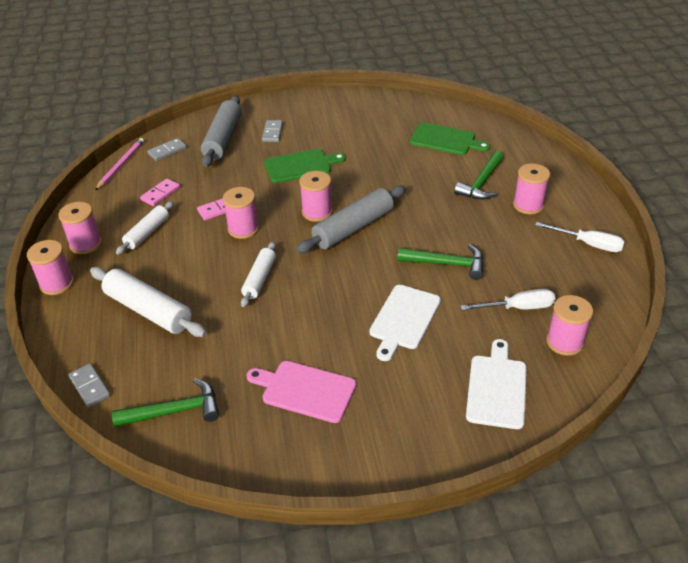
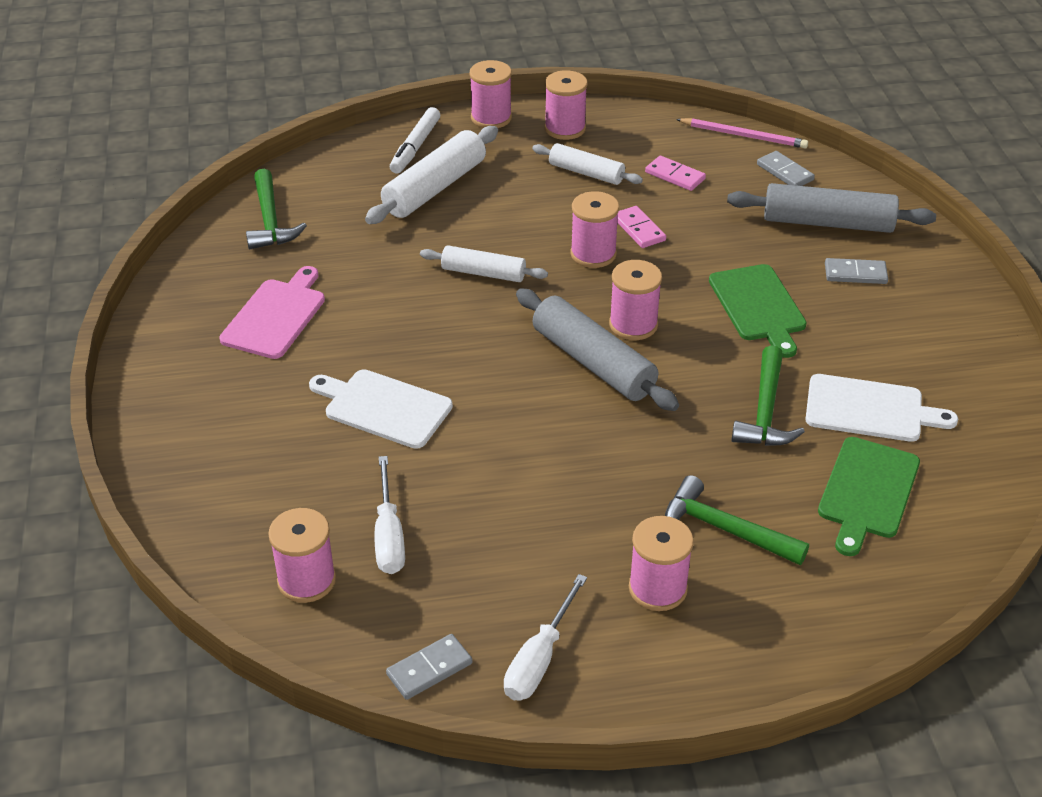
camera: 90 degrees right, 0 degrees up
(86, 326) = (415, 147): none -> white marker
(89, 387) = (320, 161): grey domino -> grey domino (429, 669)
(447, 264) = (499, 463): green hammer -> green hammer (765, 411)
(496, 388) = (236, 491): white cutting board -> white cutting board (869, 409)

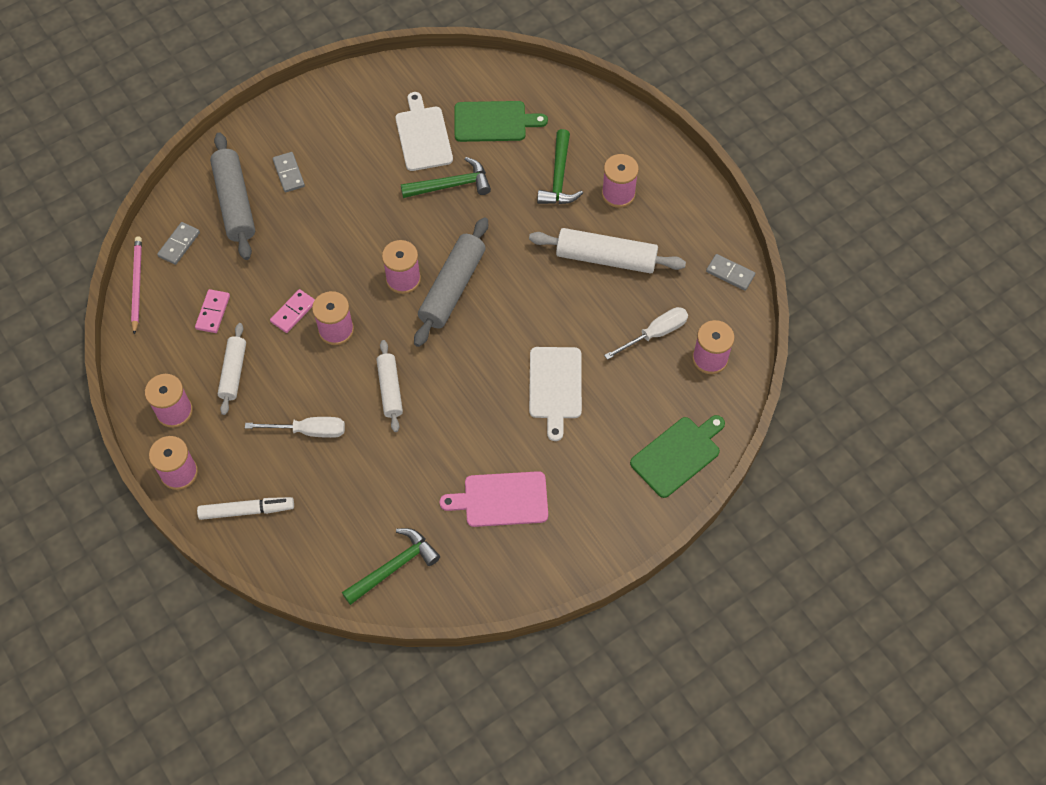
camera: 115 degrees left, 20 degrees up
(434, 188) = (299, 469): white rolling pin -> white rolling pin (606, 258)
(539, 659) = (694, 228): white screwdriver -> white screwdriver (309, 431)
(758, 306) = (350, 216): green cutting board -> green cutting board (677, 455)

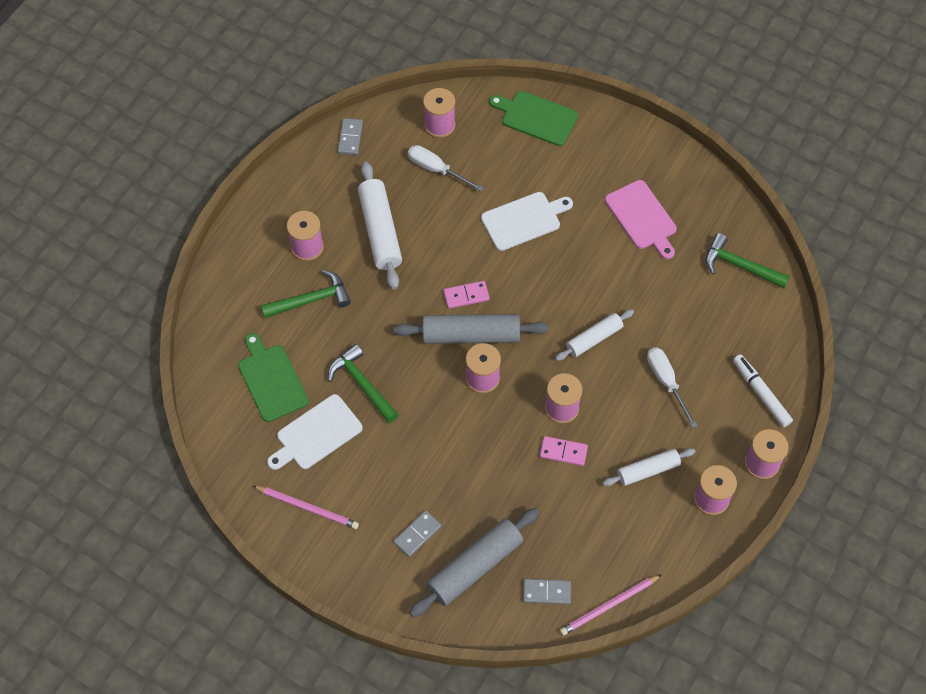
camera: 115 degrees left, 0 degrees up
(213, 312) = (600, 520): pink domino -> pink domino (466, 295)
(360, 107) = (307, 508): none -> pink pencil

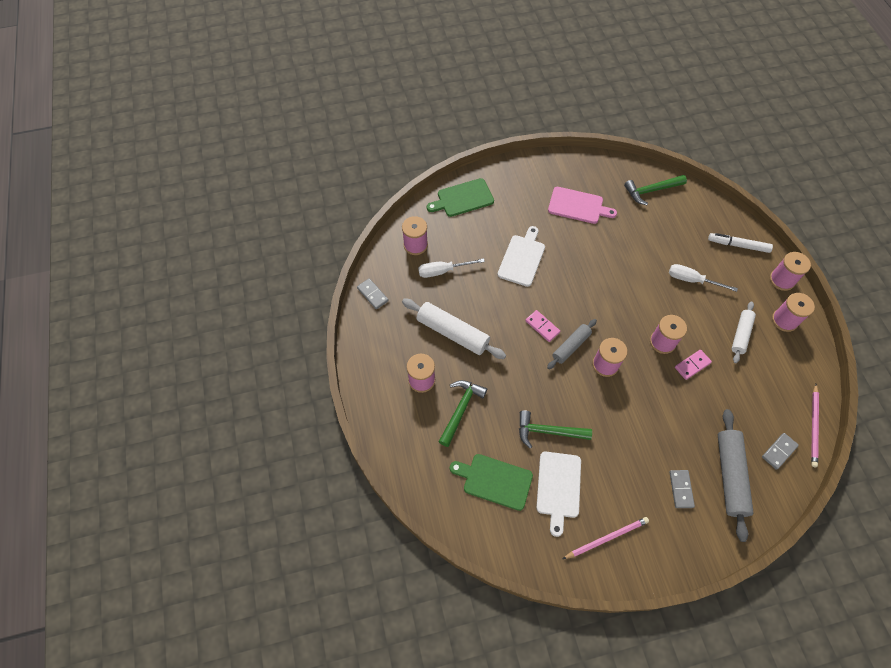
camera: 45 degrees left, 0 degrees up
(466, 295) = (542, 326): pink domino -> pink domino turned 75 degrees counterclockwise
(471, 335) = (571, 346): grey rolling pin -> grey rolling pin, size x0.62
(594, 338) = (632, 290): white rolling pin -> none

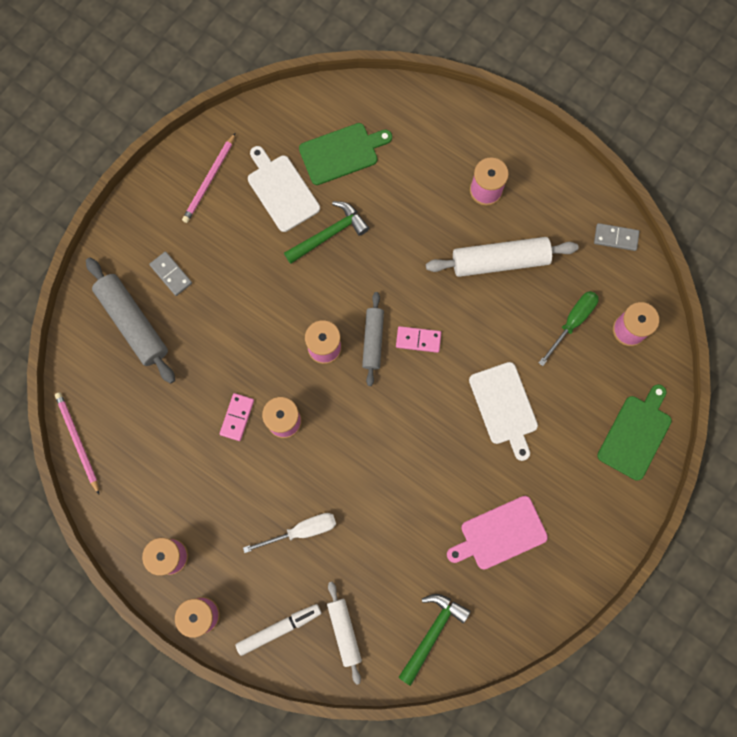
camera: 140 degrees right, 15 degrees up
(443, 271) = (572, 322): white screwdriver -> green screwdriver
(461, 409) = (425, 192): green hammer -> none
(741, 334) = (208, 498): white rolling pin -> white rolling pin (344, 631)
(779, 451) = (99, 385): grey domino -> none

